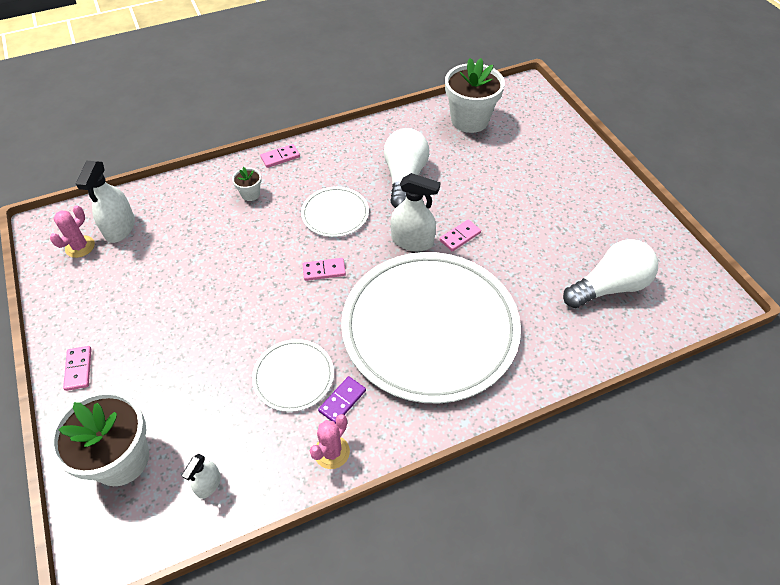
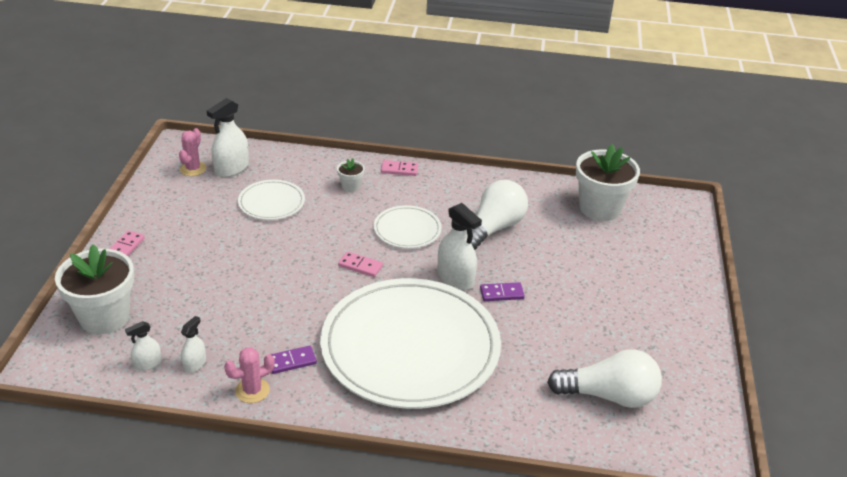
camera: 30 degrees right, 15 degrees down
(80, 247) = (193, 169): pink cactus -> pink cactus turned 45 degrees counterclockwise
(255, 457) = (194, 364): none -> white spray bottle
(293, 376) = (269, 326): white plate -> white plate (271, 202)
(460, 237) = (501, 293): pink domino -> purple domino

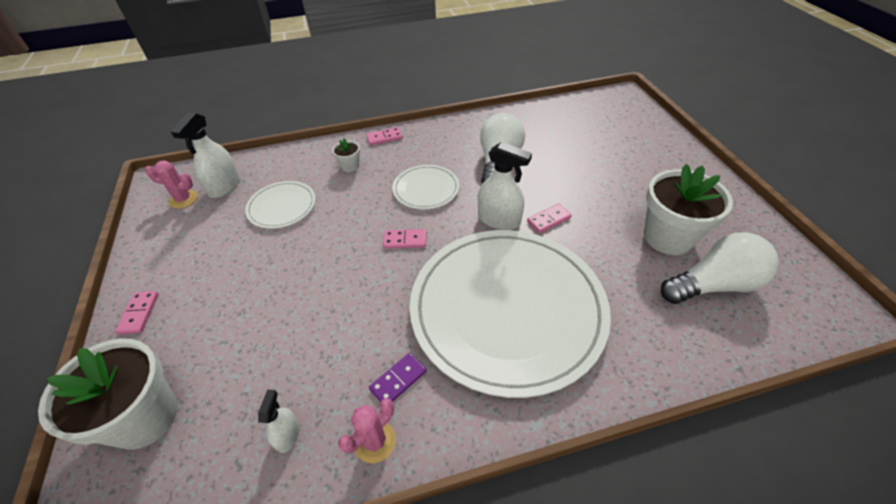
camera: 20 degrees left, 10 degrees up
(148, 363) = (227, 462): white spray bottle -> none
(193, 169) = (183, 199): pink cactus -> pink cactus turned 75 degrees counterclockwise
(501, 293) = (549, 220): purple domino -> pink domino
(600, 208) = (567, 118): white flower pot -> white flower pot (668, 237)

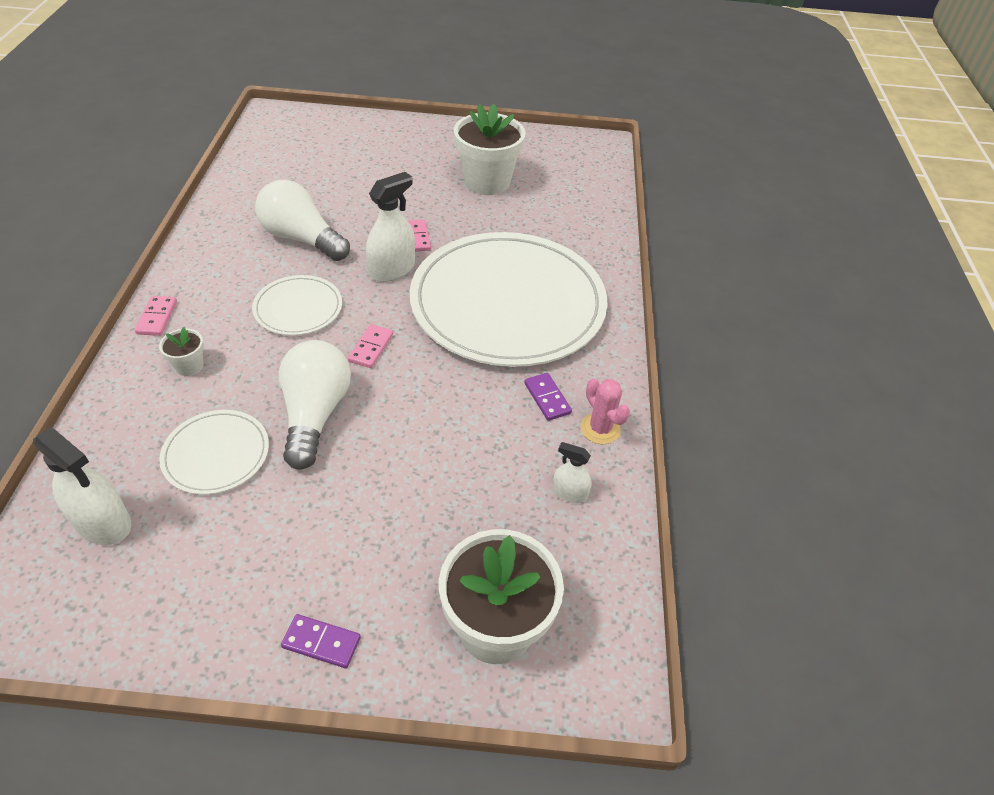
camera: 75 degrees left, 0 degrees up
(139, 313) = (321, 642): pink domino -> purple domino
(183, 199) = (89, 584): pink cactus -> none
(713, 284) = (548, 185): white light bulb -> white light bulb (315, 414)

